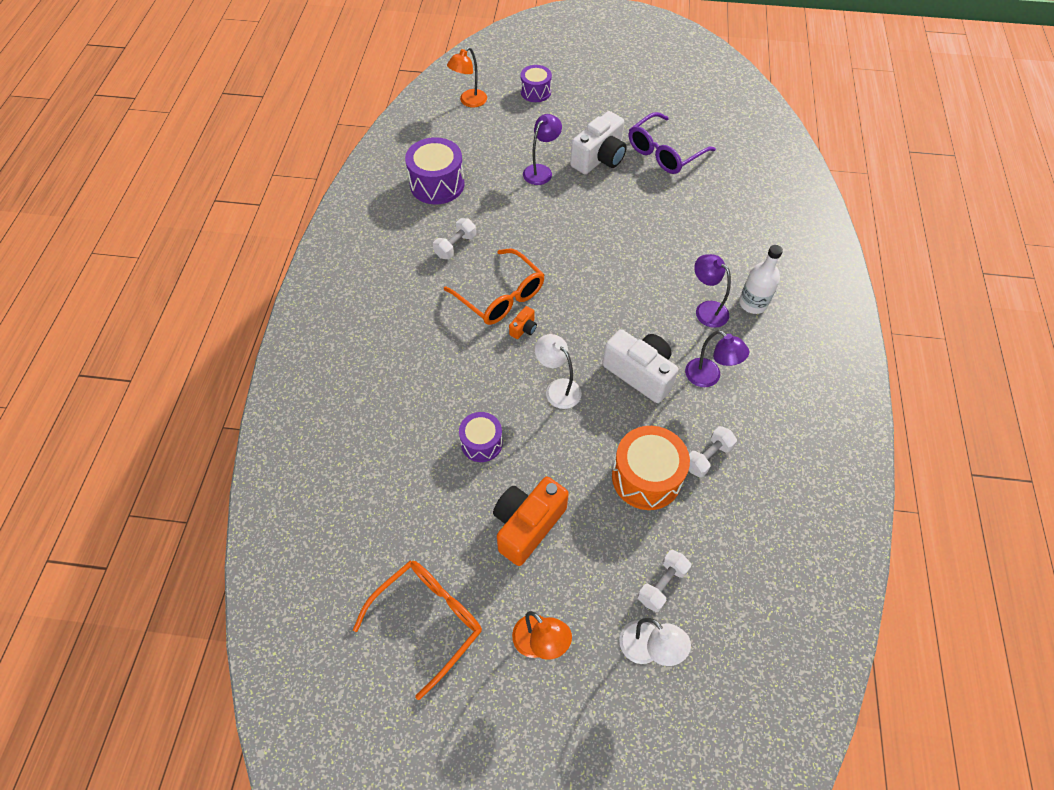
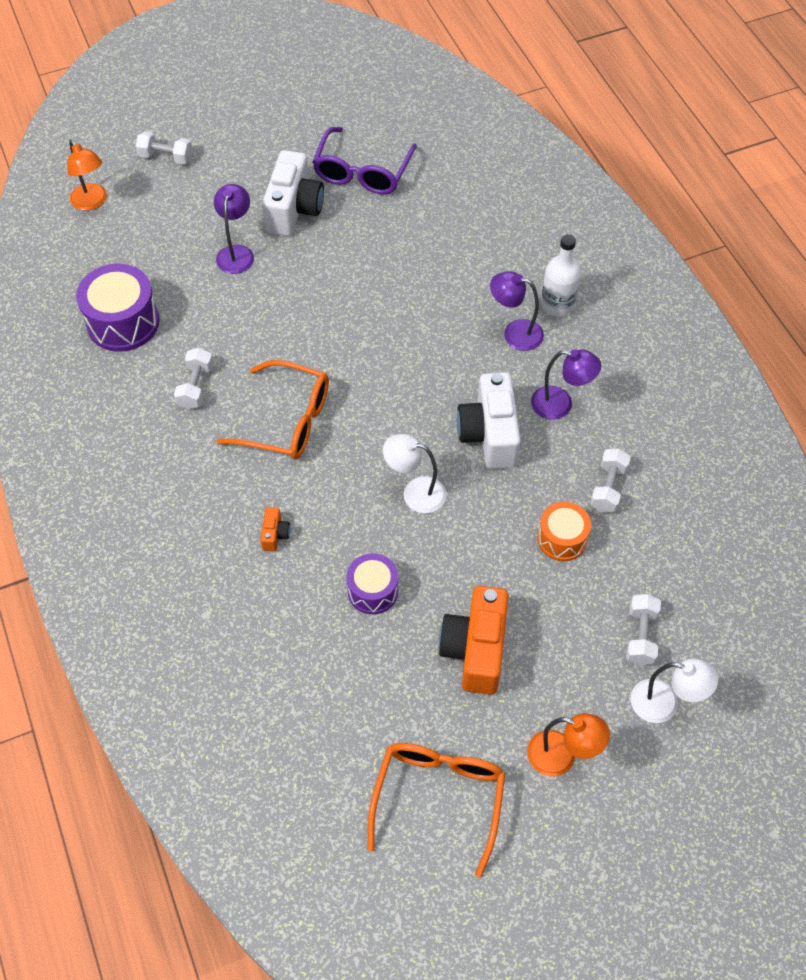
camera: 30 degrees left, 0 degrees up
(469, 102) = (92, 202): orange lamp -> orange lamp turned 45 degrees counterclockwise
(524, 329) = (336, 445): orange camera -> orange camera (275, 534)
(535, 92) = (166, 157): purple drum -> white dumbbell
(640, 373) = (489, 434): white camera -> white camera turned 105 degrees counterclockwise
(646, 477) = (562, 539): orange drum -> orange drum, size x0.62

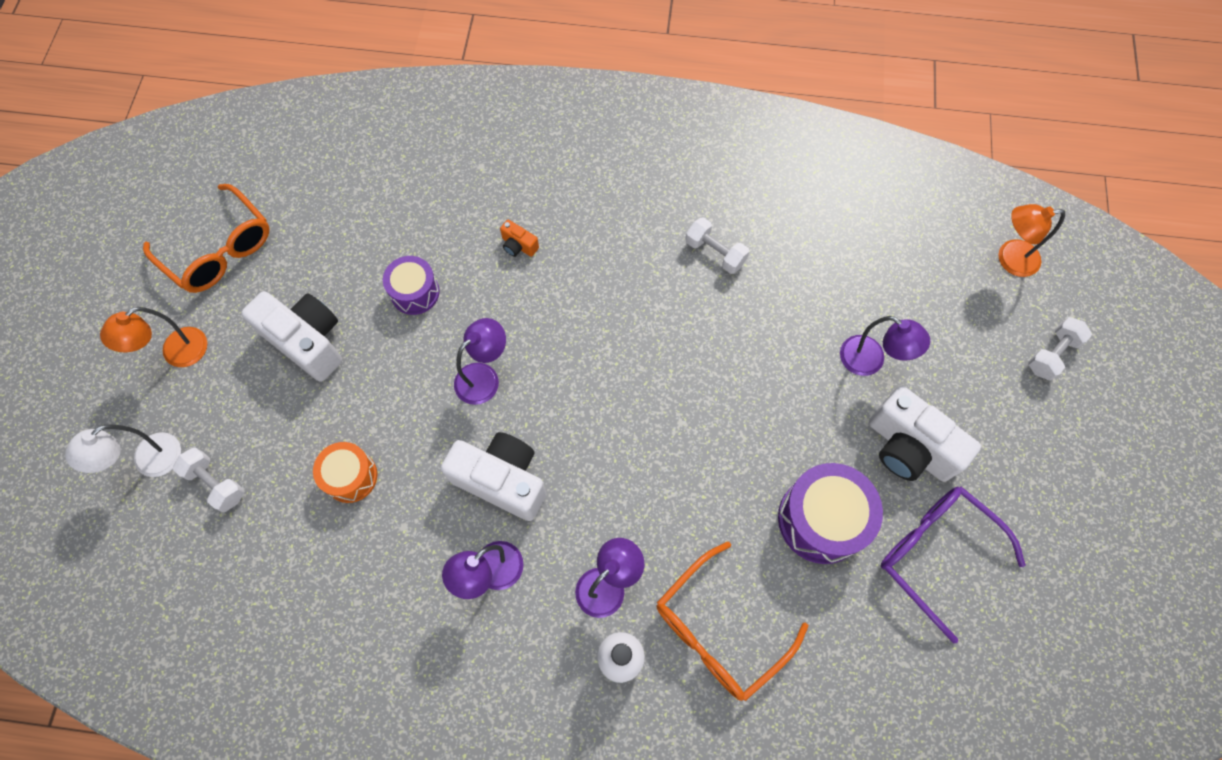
camera: 120 degrees right, 10 degrees up
(123, 322) = (827, 225): purple drum -> purple drum (821, 519)
(287, 421) = (630, 310): orange glasses -> orange glasses (718, 630)
(415, 492) = (484, 377): white lamp -> purple lamp
(475, 650) = (307, 341): orange camera -> white camera
(608, 488) = (370, 556): white dumbbell -> none

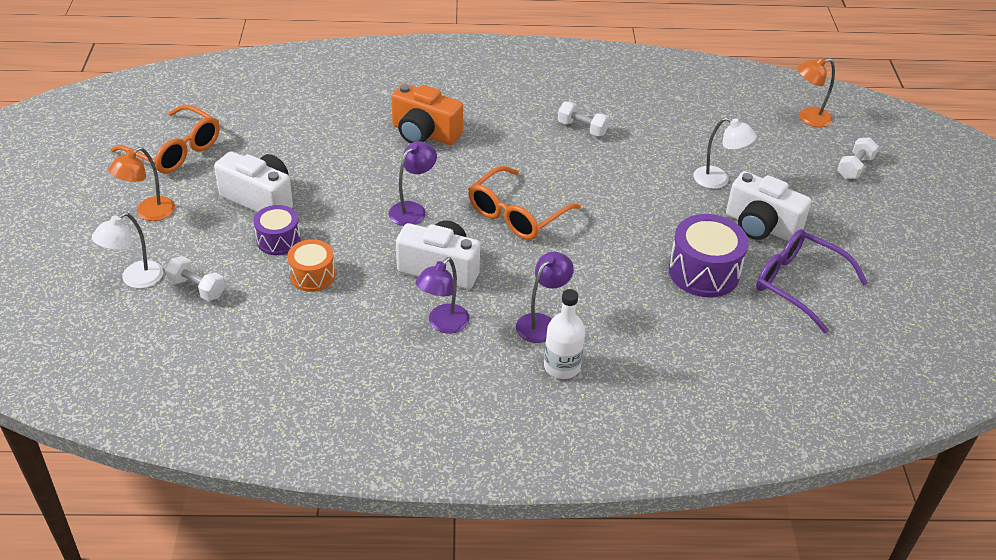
camera: 10 degrees left, 25 degrees down
(415, 292) = (345, 165): purple drum -> purple drum (278, 240)
(518, 246) = (424, 133): orange camera -> orange camera, size x2.27
(718, 630) = (638, 343): orange glasses -> orange glasses (516, 214)
(870, 361) = (718, 180): purple lamp -> white lamp

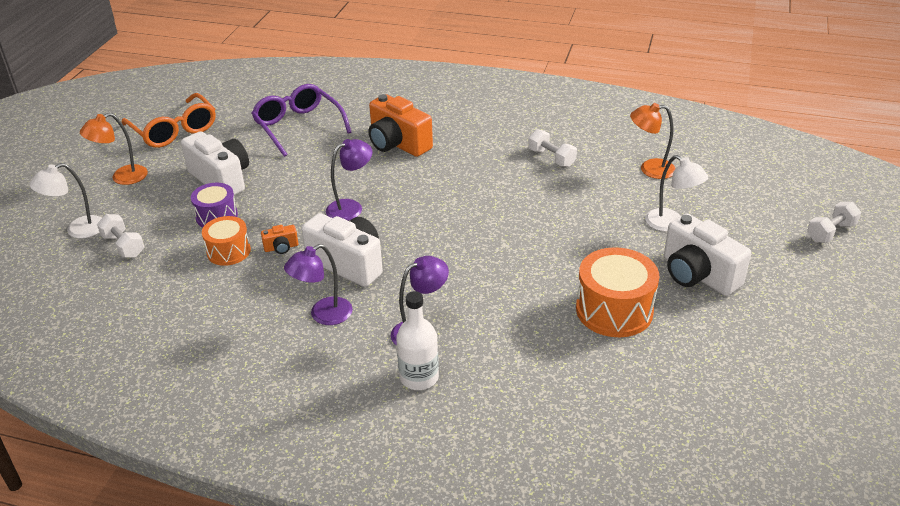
camera: 20 degrees right, 5 degrees down
(364, 263) = (281, 247): none -> orange camera
(516, 214) = (447, 226): orange glasses -> none
(704, 272) = (614, 310): purple drum -> orange drum
(798, 284) = (715, 340): purple glasses -> purple glasses (298, 126)
(808, 118) = (797, 178): orange lamp -> orange lamp (650, 169)

